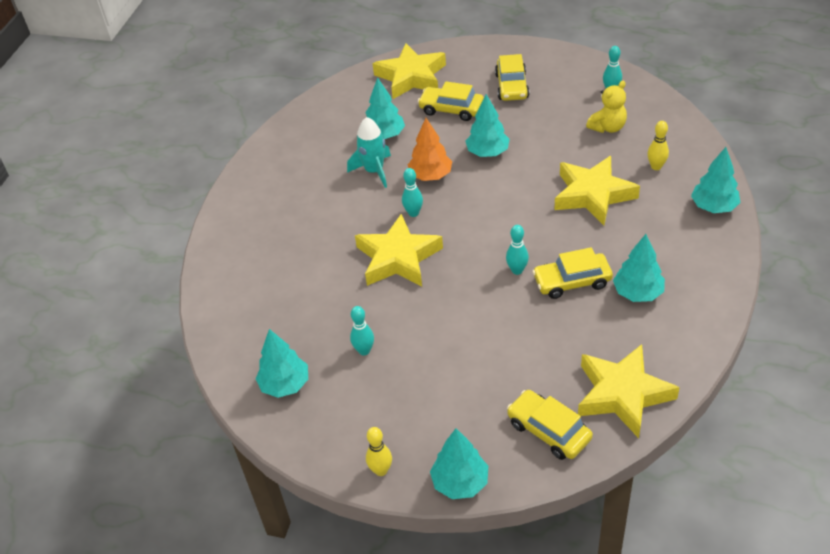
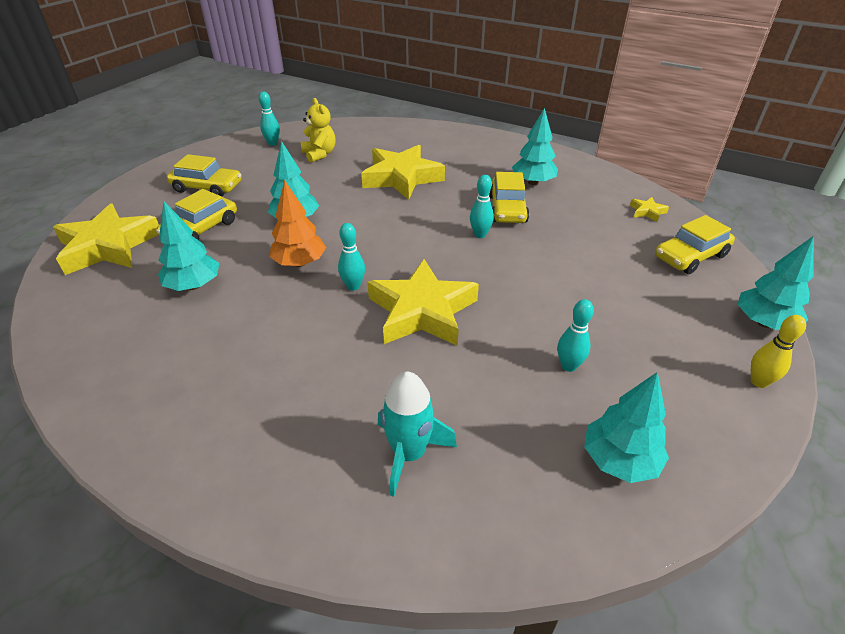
camera: 80 degrees left, 5 degrees down
(374, 171) = (253, 305): turquoise rocket -> turquoise rocket (409, 453)
(622, 394) = (647, 212): yellow star -> yellow star, size x0.41
(656, 167) = (388, 145): yellow bowling pin -> none
(713, 207) = (450, 135): turquoise tree -> none

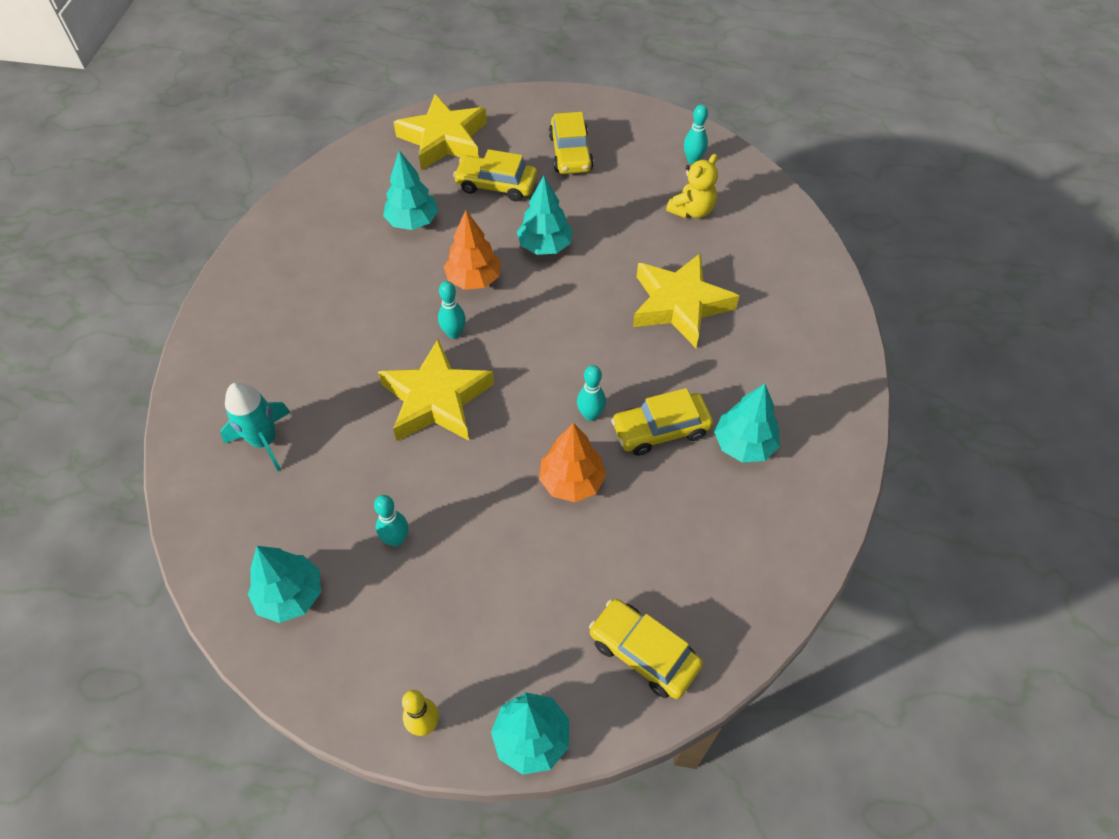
camera: 70 degrees right, 15 degrees up
(538, 256) = (571, 481): none -> orange tree
(647, 212) = (734, 594): yellow star -> none

